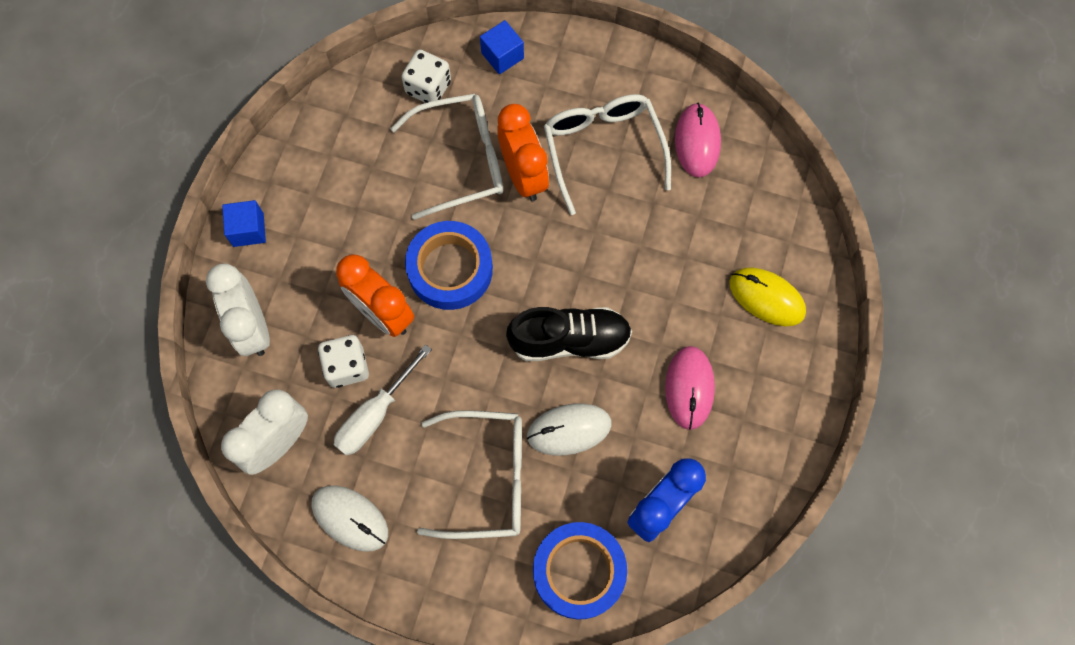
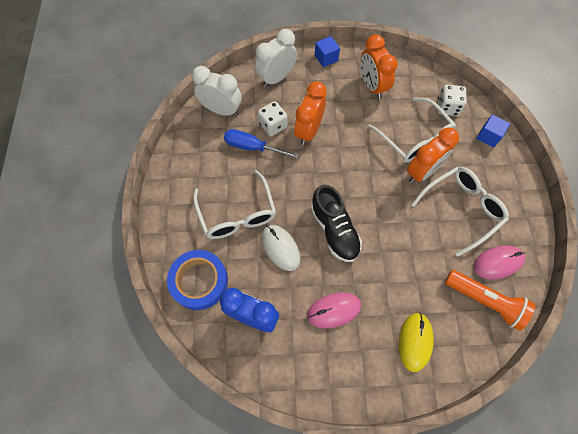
camera: 70 degrees right, 5 degrees down
(339, 181) = (372, 86): none -> orange clock
(350, 518) = (193, 155): white mouse -> none
(374, 415) = (252, 147): white screwdriver -> blue screwdriver
(450, 269) = (348, 154): blue tape -> none
(743, 184) = (485, 301): none -> orange flashlight

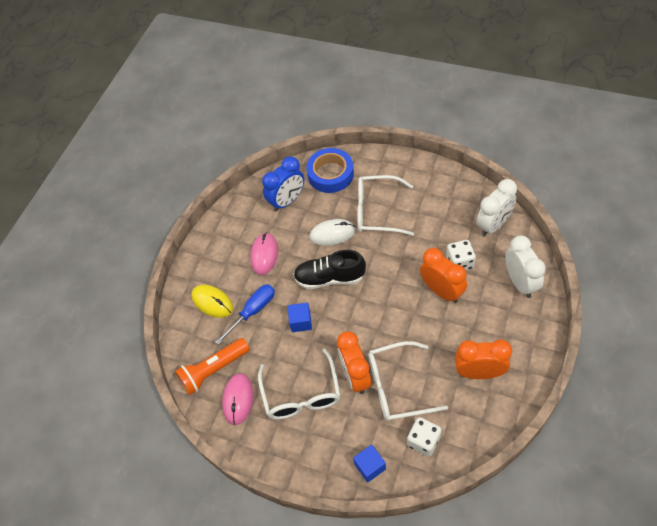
camera: 120 degrees right, 10 degrees down
(252, 147) = (441, 239): blue screwdriver -> blue screwdriver (253, 311)
(326, 58) = (535, 340): blue cube -> blue cube (301, 322)

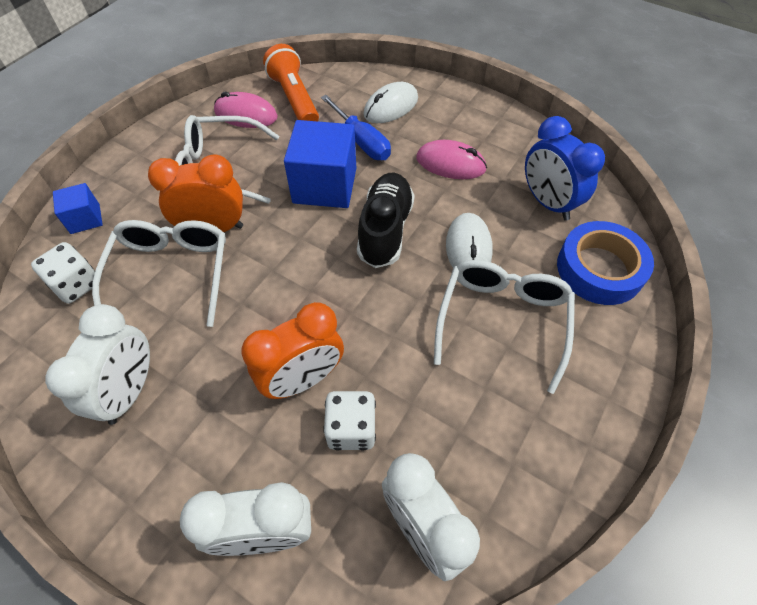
camera: 95 degrees right, 0 degrees up
(212, 302) = (391, 107): yellow mouse -> white mouse
(301, 322) = (325, 185): blue cube -> blue cube, size x1.90
(479, 372) = (130, 391): orange clock -> white clock

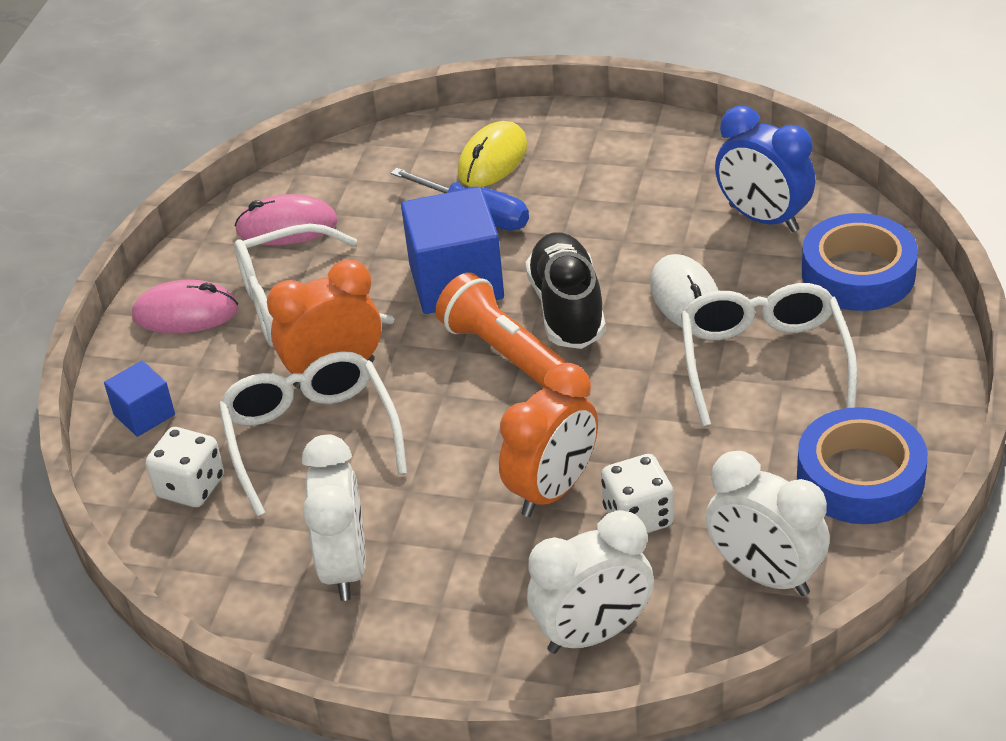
camera: 15 degrees left, 15 degrees down
(294, 99) = (346, 187): orange flashlight -> orange flashlight (505, 353)
(391, 107) = (493, 160): white mouse -> yellow mouse
(450, 163) = (614, 208): pink mouse -> pink mouse (186, 313)
(535, 458) = (860, 477): none -> blue tape

